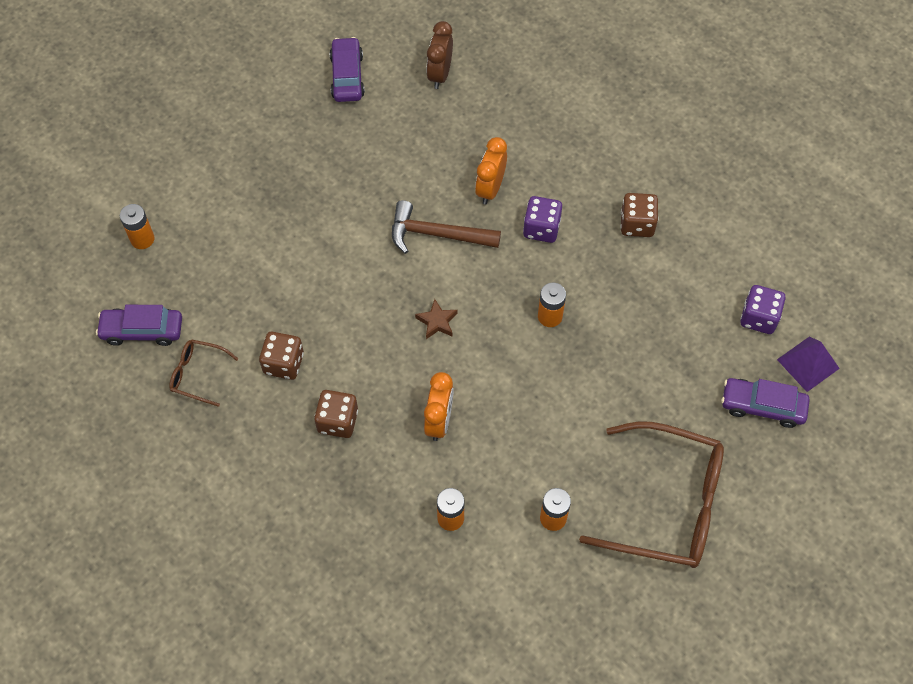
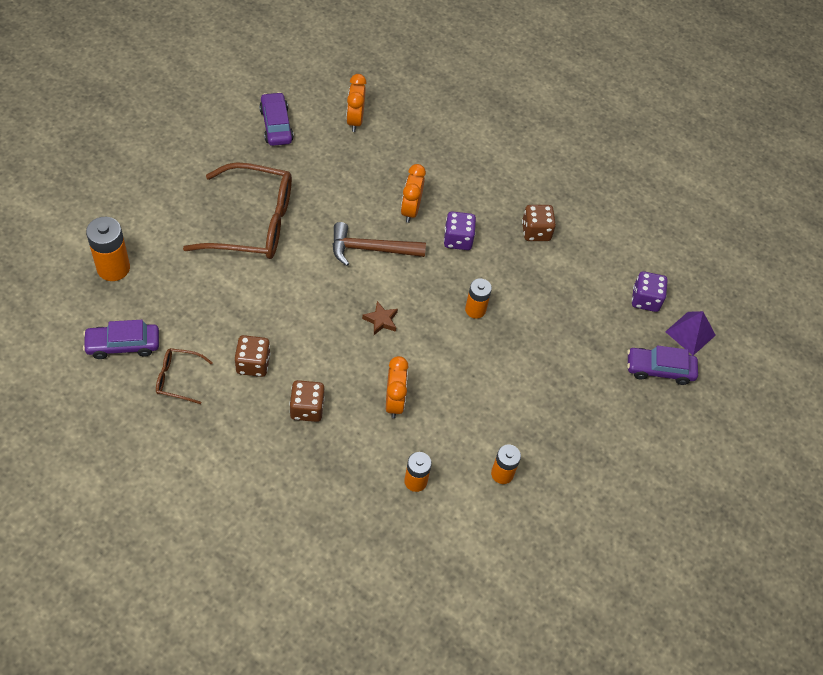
camera: 15 degrees left, 5 degrees down
(142, 239) = (113, 268): orange battery -> orange battery, size x1.54
(440, 74) = (355, 120): brown clock -> orange clock
(667, 504) = (594, 454): brown glasses -> brown glasses (252, 223)

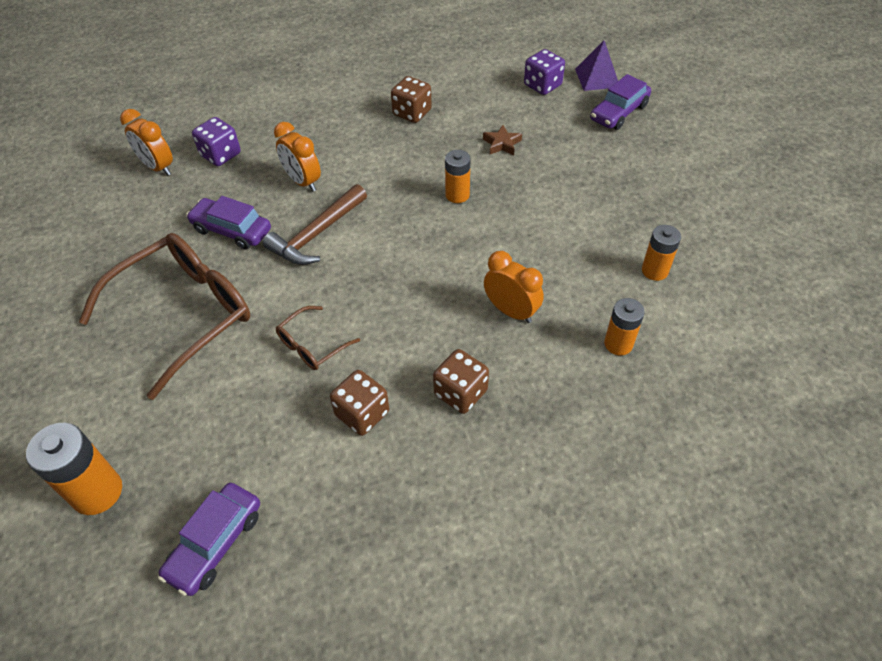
camera: 45 degrees left, 5 degrees down
(178, 378) = (316, 505): brown glasses -> brown glasses (312, 345)
(276, 125) = (90, 229): purple car -> purple car (232, 230)
(381, 320) = (406, 271): brown star -> brown star (502, 144)
(458, 239) = (369, 166): purple dice -> purple dice (220, 155)

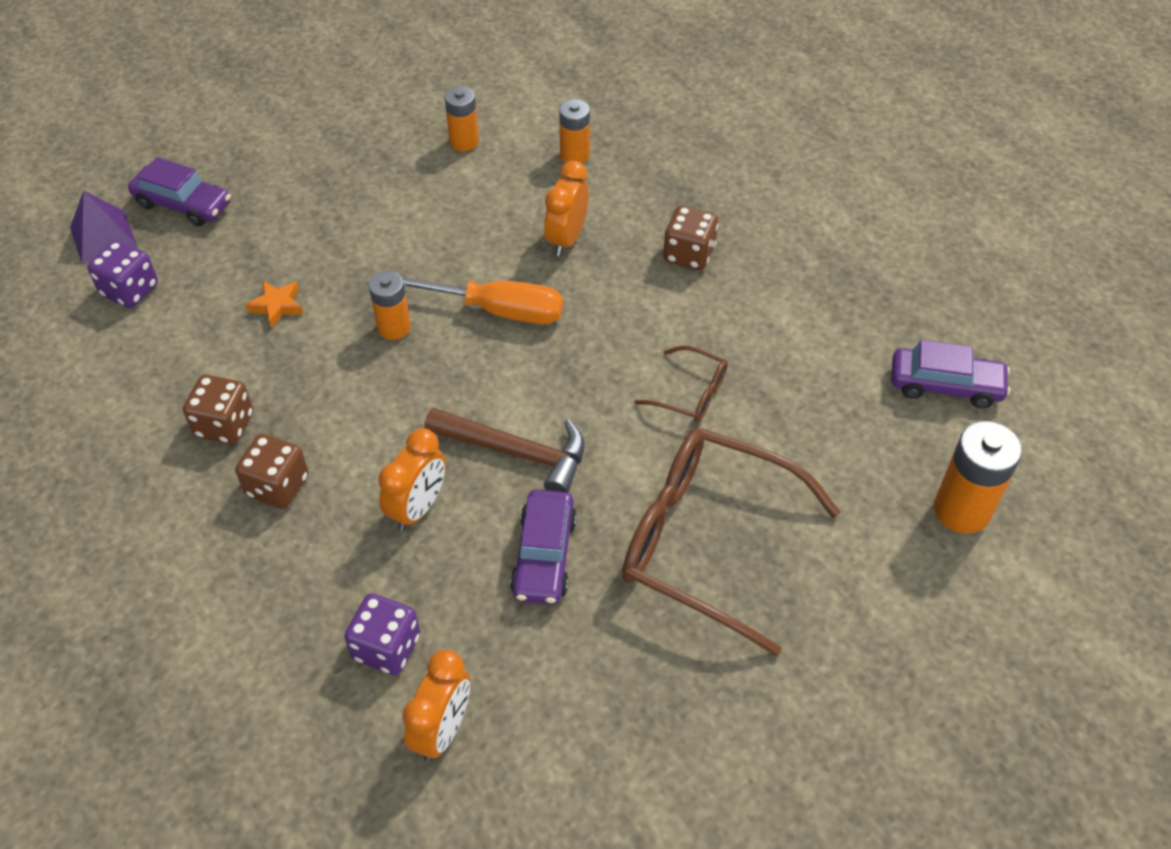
camera: 110 degrees left, 0 degrees up
(362, 413) = (752, 322): brown dice -> brown dice (277, 486)
(448, 253) = (500, 311): none -> orange screwdriver
(502, 144) = (277, 306): brown star -> orange star

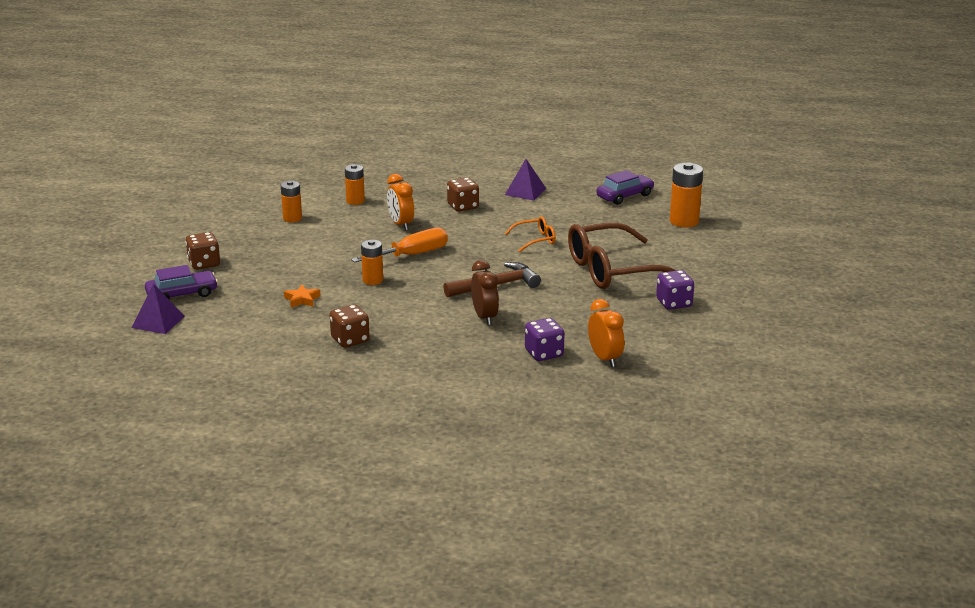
camera: 45 degrees left, 25 degrees down
(130, 290) = (212, 329): purple dice -> purple dice (674, 303)
(277, 486) = (411, 342): brown dice -> brown dice (204, 264)
(418, 508) = (484, 317): orange clock -> brown clock
(544, 555) = (559, 303): purple car -> none
(690, 393) = (535, 240): brown glasses -> orange glasses
(813, 277) = (525, 191): none -> purple pyramid

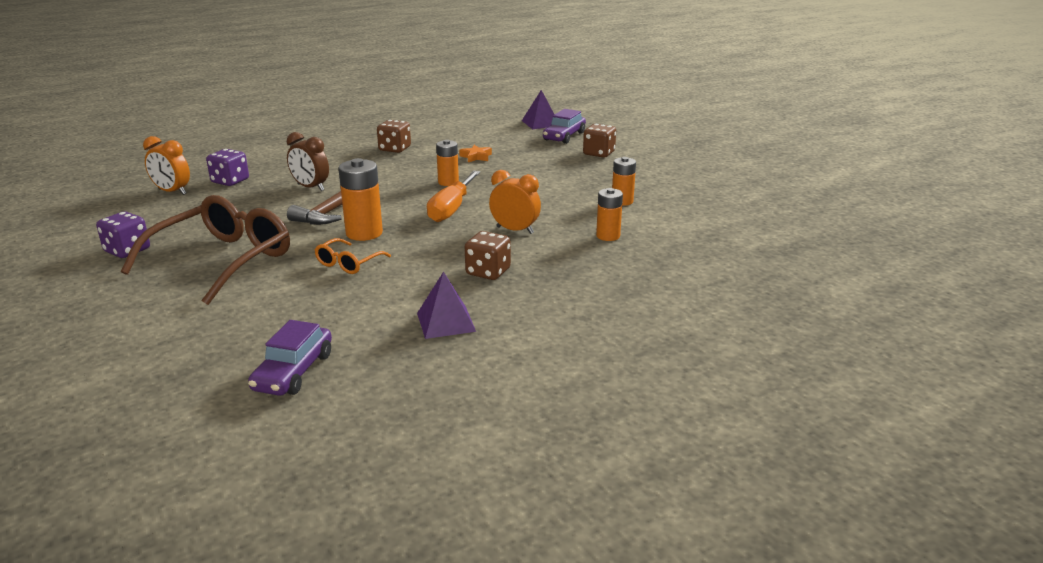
camera: 140 degrees right, 0 degrees up
(684, 221) = (166, 360): orange battery -> orange battery (364, 233)

